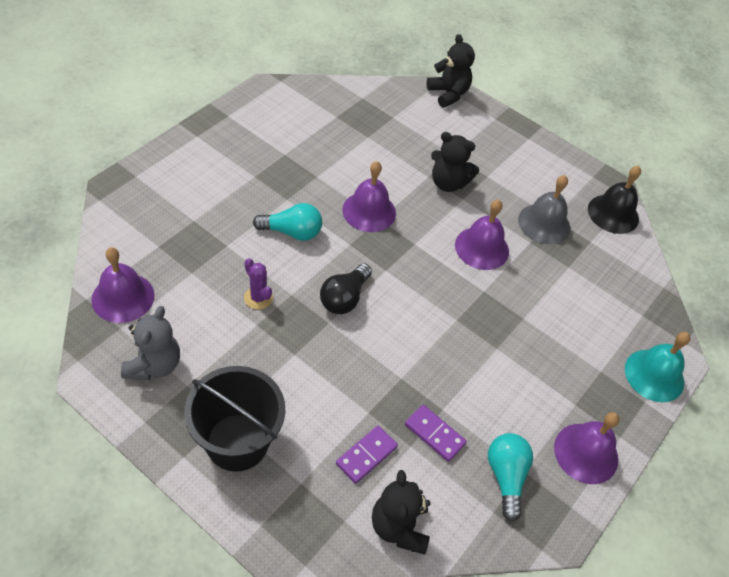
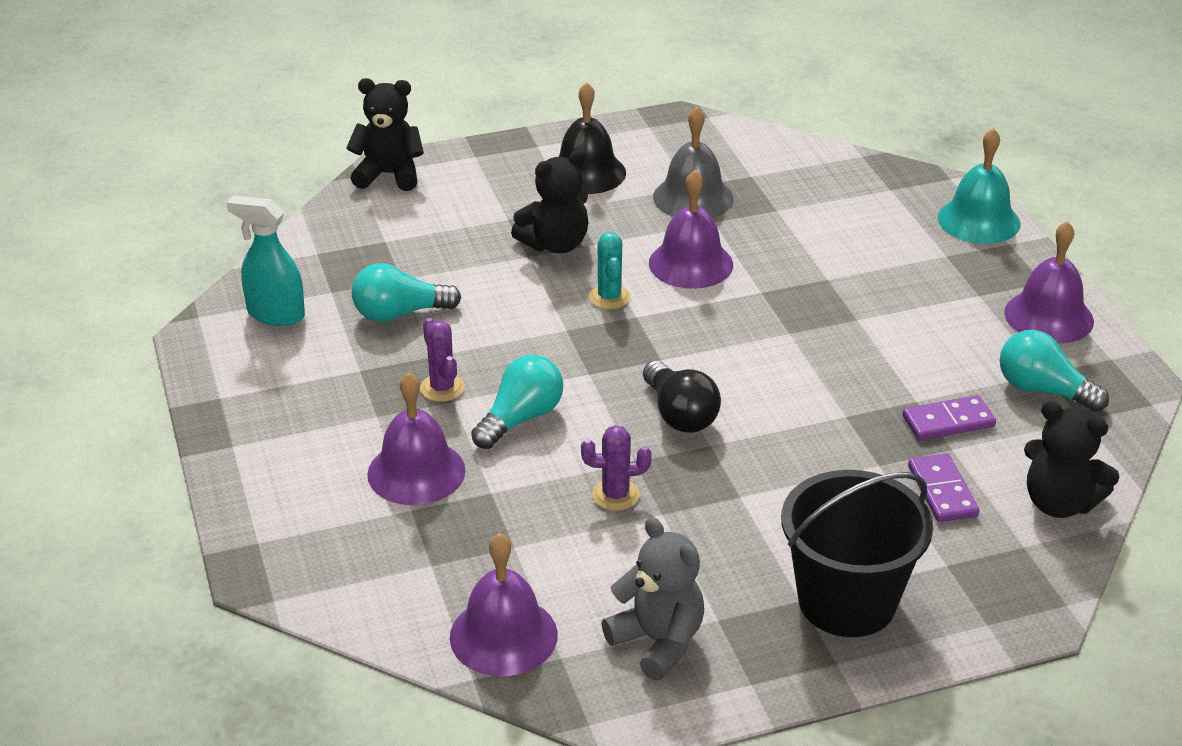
camera: 50 degrees left, 15 degrees down
(293, 191) = (442, 388): none -> purple cactus
(303, 105) = (275, 314): none -> turquoise spray bottle
(339, 148) = (399, 313): none -> turquoise light bulb
(369, 211) = (544, 333): purple bell -> purple bell (416, 472)
(421, 225) = (609, 297): none -> turquoise cactus
(613, 213) = (722, 139): black bell -> black bell (586, 172)

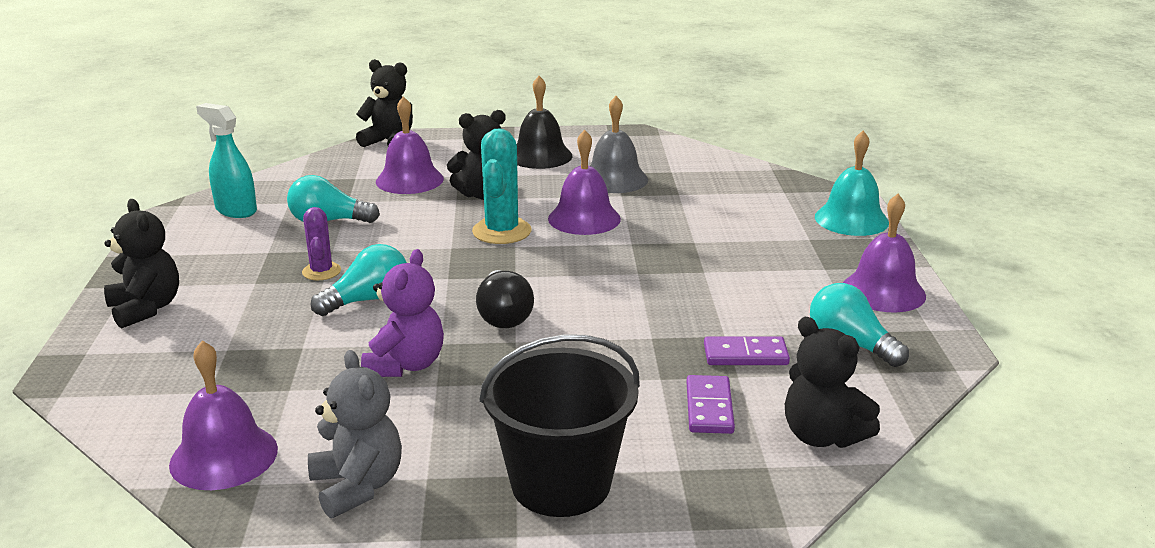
camera: 15 degrees right, 10 degrees down
(279, 473) = (146, 309): none -> black teddy bear
(416, 472) = (253, 324): purple bell -> purple bell (409, 180)
(609, 297) = (502, 231): turquoise cactus -> turquoise cactus, size x1.66
(615, 495) = (405, 365): purple cactus -> purple teddy bear

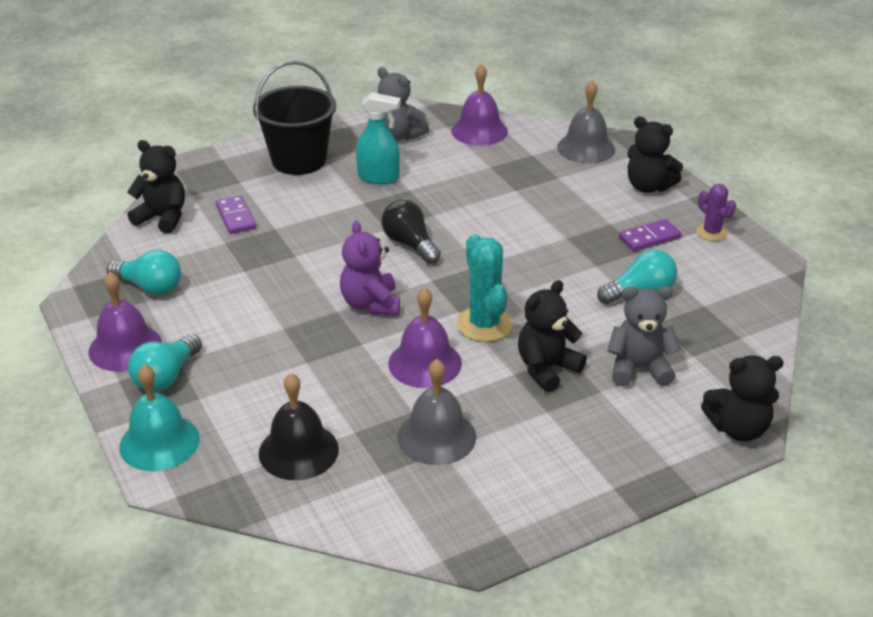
camera: 155 degrees right, 10 degrees up
(126, 380) = (586, 148): none -> grey bell
(236, 210) = (731, 282): turquoise spray bottle -> turquoise spray bottle (379, 177)
(321, 271) = (578, 244): purple cactus -> purple cactus (711, 232)
(368, 300) = (515, 231): turquoise light bulb -> turquoise light bulb (166, 377)
(405, 365) = (439, 195): purple teddy bear -> purple teddy bear (371, 304)
(409, 180) = (639, 368): purple bell -> grey teddy bear
(540, 156) = (549, 456): black bell -> black bell (298, 451)
(745, 355) = (224, 259): purple domino -> purple domino (649, 238)

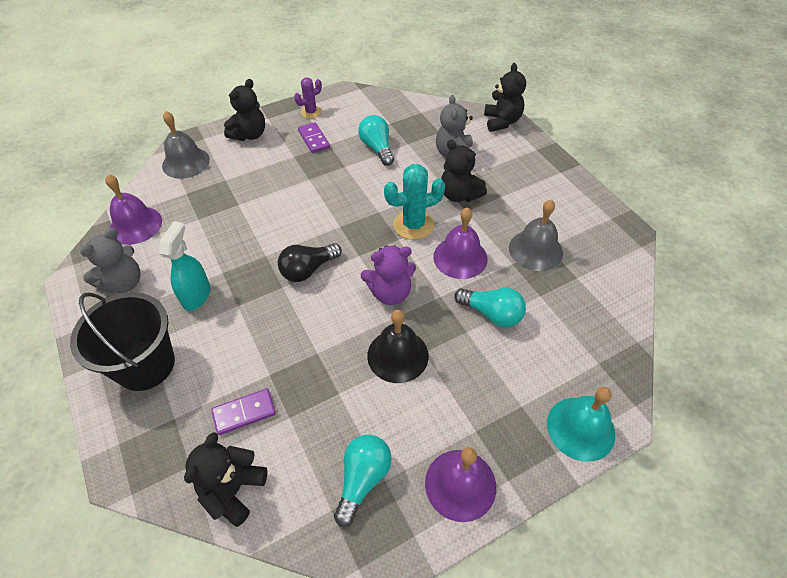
camera: 90 degrees left, 15 degrees up
(166, 377) = (498, 438): turquoise light bulb -> turquoise light bulb (492, 314)
(298, 451) = (567, 328): black bell -> black bell (397, 355)

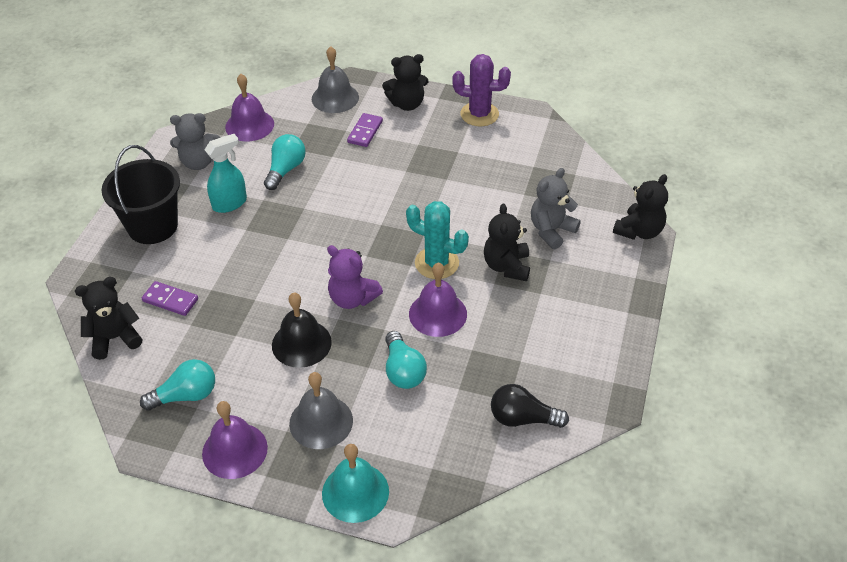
camera: 45 degrees right, 5 degrees down
(308, 270) = (318, 239): black light bulb -> black light bulb (522, 418)
(311, 112) = (479, 114): purple cactus -> purple cactus, size x1.66
(314, 139) = (451, 140): purple domino -> purple domino (365, 132)
(377, 148) = (492, 181): turquoise light bulb -> turquoise light bulb (285, 169)
(535, 250) = (506, 354): grey bell -> grey bell (321, 422)

